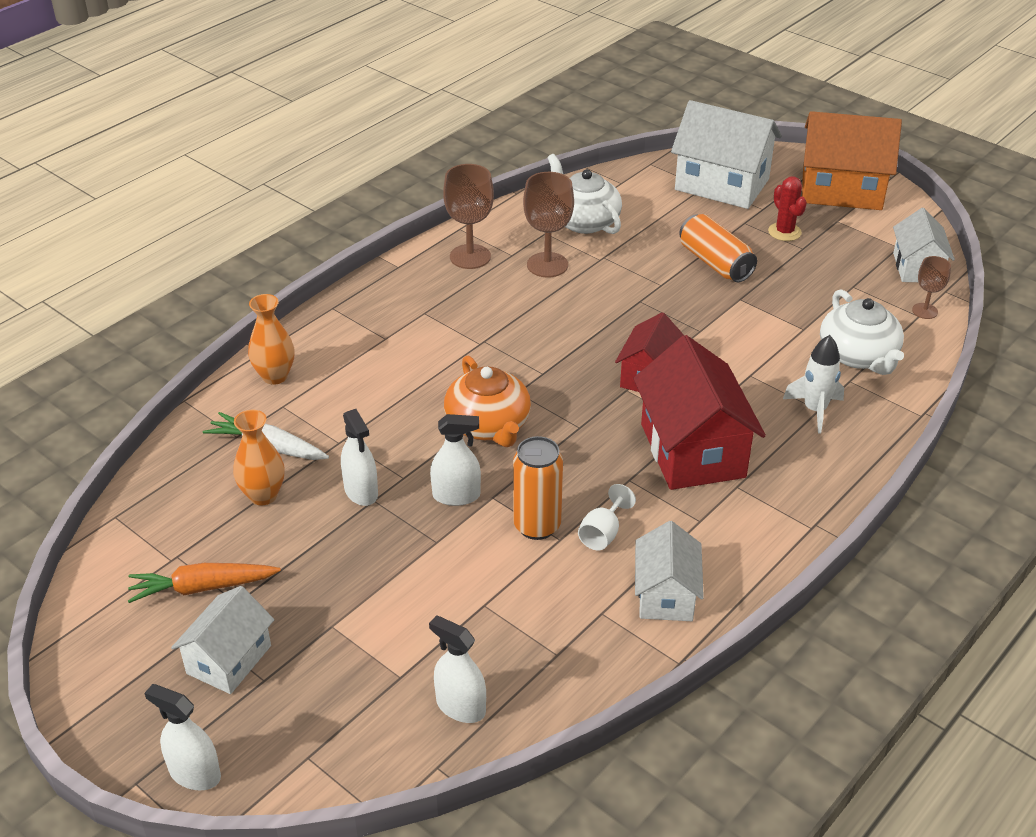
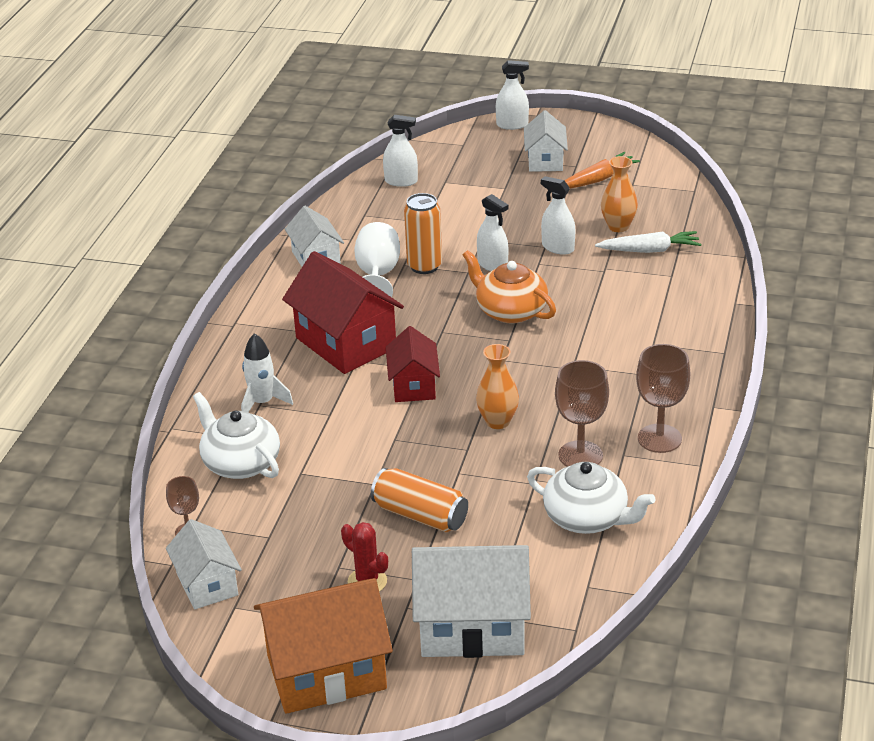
camera: 155 degrees right, 5 degrees down
(275, 376) = (702, 291): orange vase -> orange vase (497, 421)
(456, 496) = (492, 265): white spray bottle -> white spray bottle turned 105 degrees counterclockwise
(602, 534) = (377, 275): white goblet -> white goblet, size x1.71

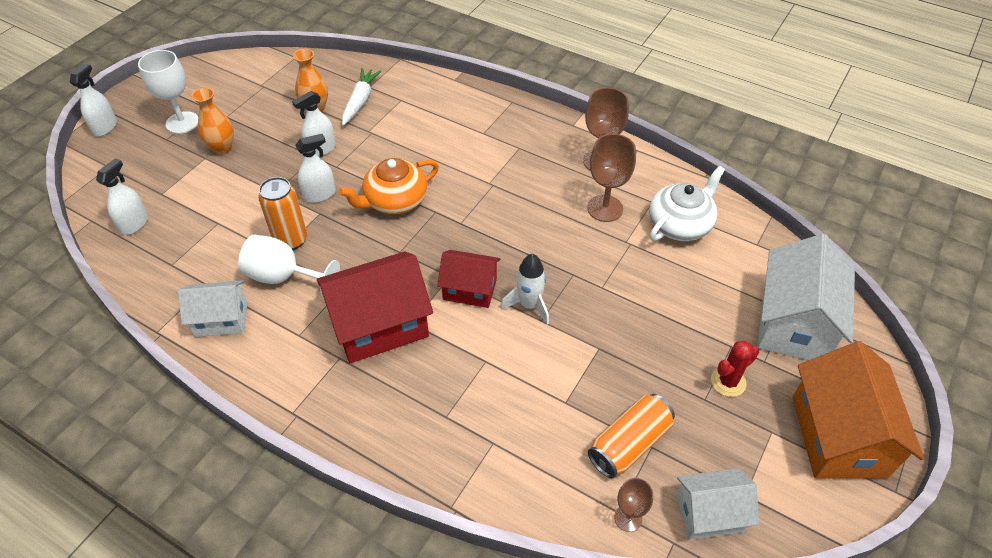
camera: 75 degrees left, 15 degrees up
(240, 463) = (533, 451): white teapot -> none
(262, 403) = (444, 413): white rocket -> white rocket (529, 305)
(420, 515) = (650, 325): orange can -> orange can (629, 444)
(497, 421) = (544, 246): orange vase -> orange vase (222, 148)
(545, 160) = (182, 123): white house -> white goblet
(597, 179) = (238, 101): orange carrot -> none

